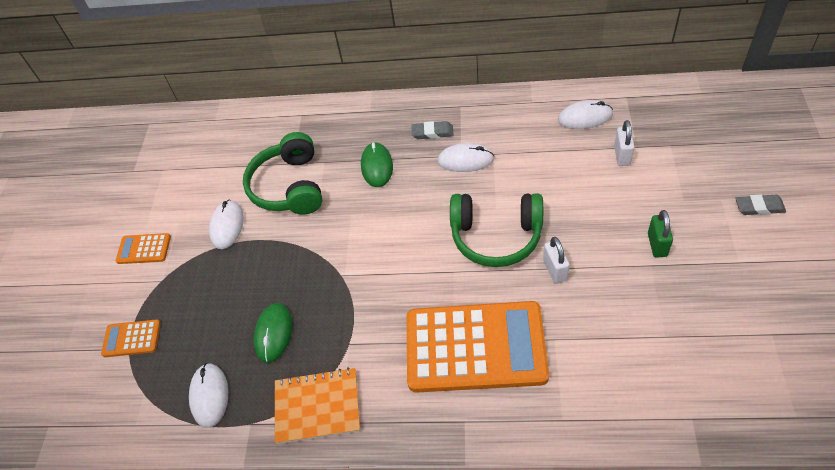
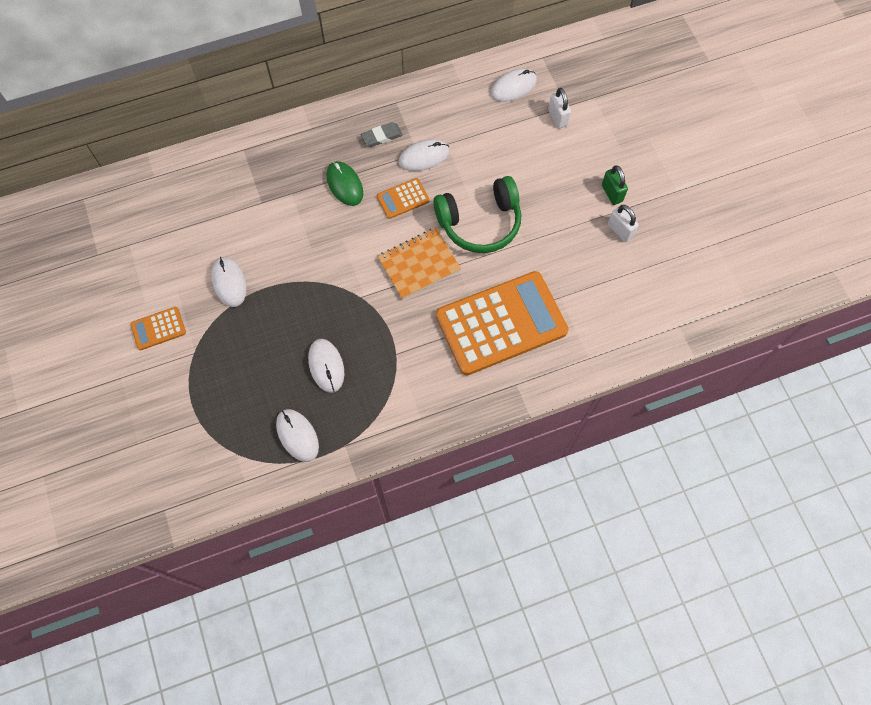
camera: 30 degrees left, 15 degrees up
(131, 339) = (197, 412): orange calculator -> orange calculator (403, 199)
(274, 333) = (326, 366): green mouse -> white mouse
(289, 186) = (270, 227): green headphones -> none
(317, 406) = (394, 413): orange notebook -> orange notebook (419, 264)
(555, 270) = (539, 239): white padlock -> white padlock (620, 230)
(759, 207) = (679, 138): grey eraser -> none

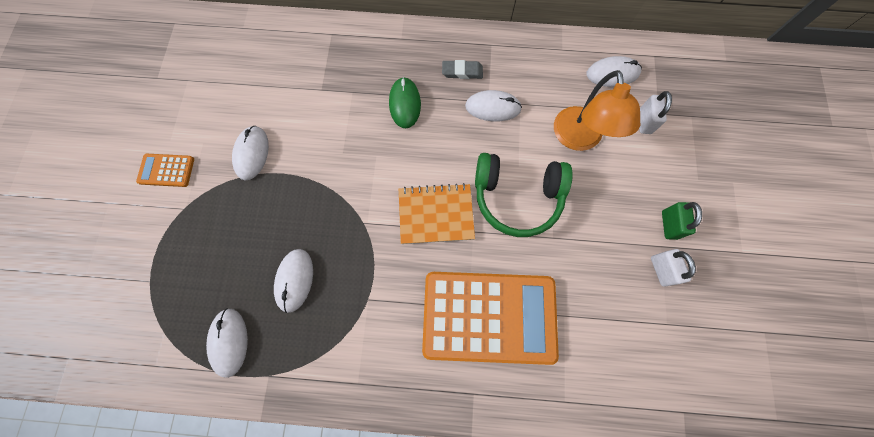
camera: 25 degrees right, 5 degrees up
(403, 199) = (452, 141): orange calculator -> none
(509, 154) = (579, 139): none -> orange lamp

